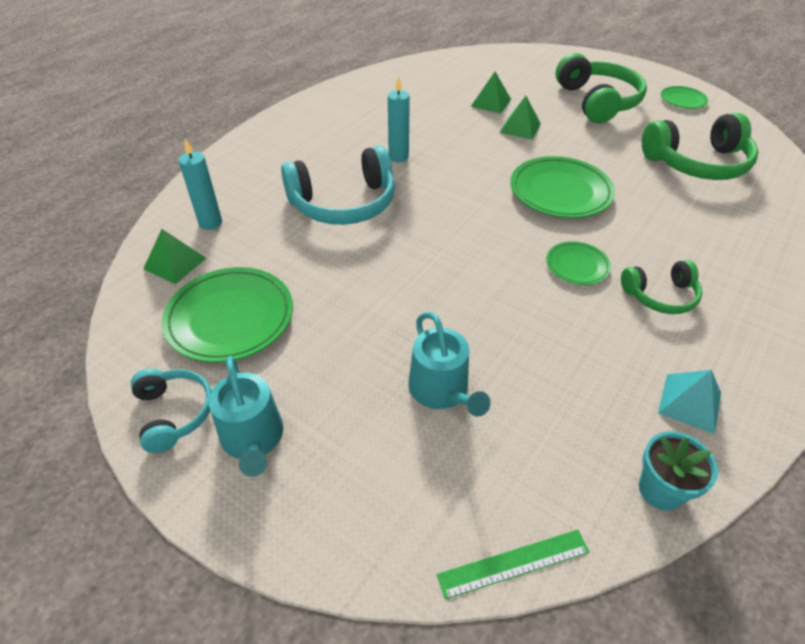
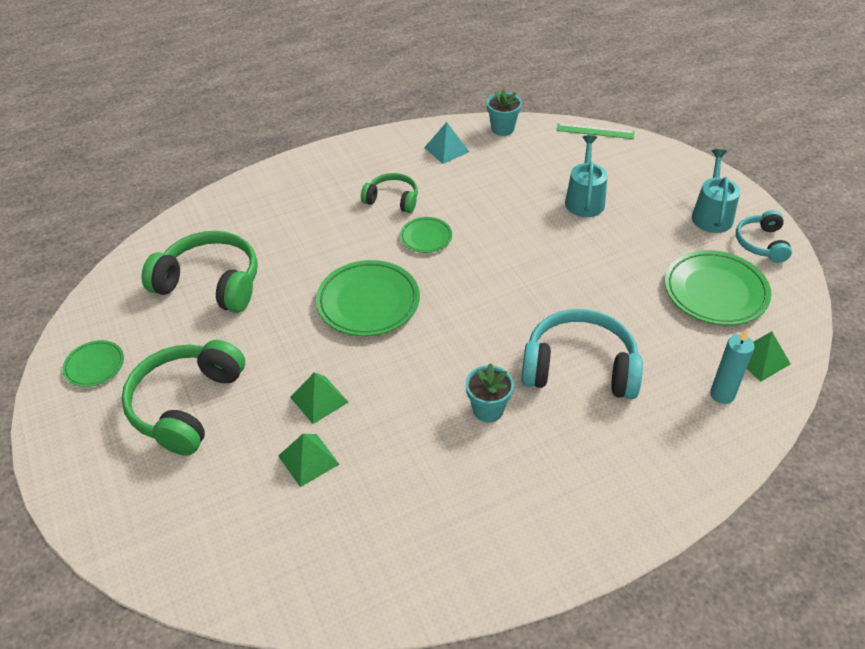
camera: 150 degrees left, 0 degrees up
(398, 157) = (488, 409): turquoise candle -> turquoise flower pot

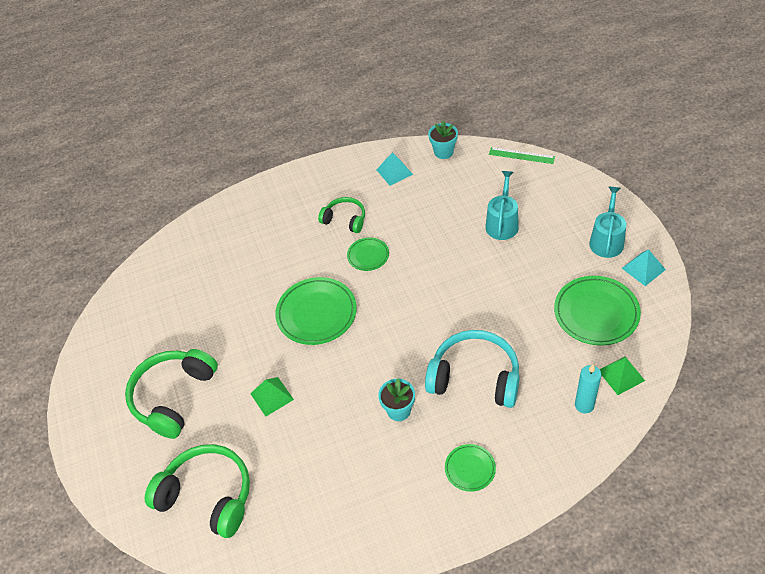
camera: 10 degrees right, 5 degrees up
(94, 366) = (108, 361): green plate -> green plate (470, 469)
(210, 283) = (197, 293): green headphones -> green headphones (208, 495)
(308, 460) = (260, 446): green pyramid -> none
(761, 243) = (643, 269): turquoise headphones -> turquoise pyramid

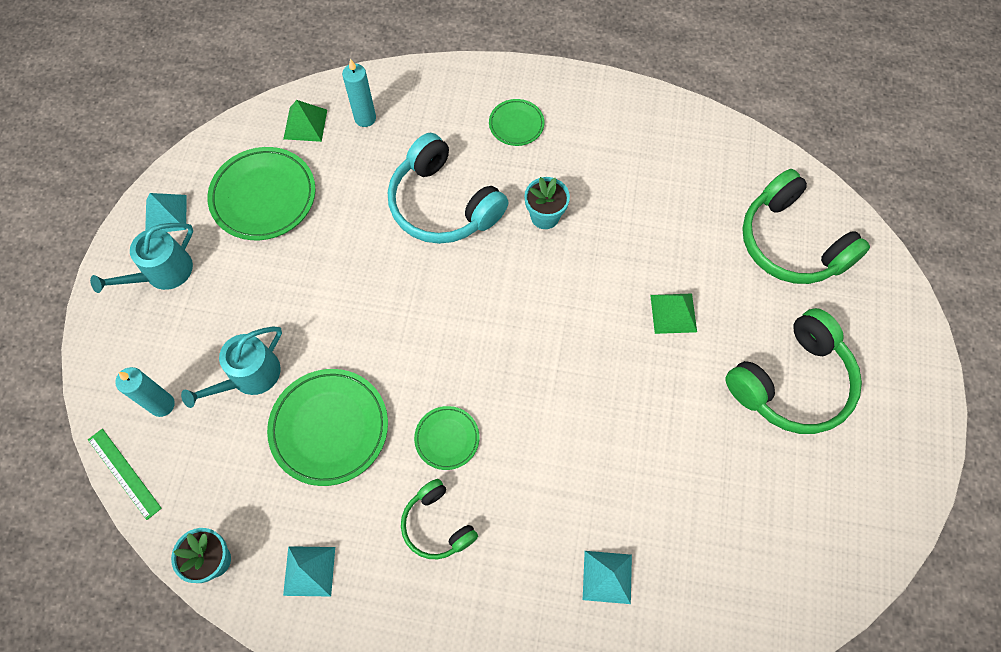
camera: 155 degrees left, 15 degrees up
(241, 246) = (607, 577): none -> turquoise pyramid
(316, 313) = (563, 391): green plate -> green plate (329, 428)
(534, 188) = (162, 405): none -> turquoise candle

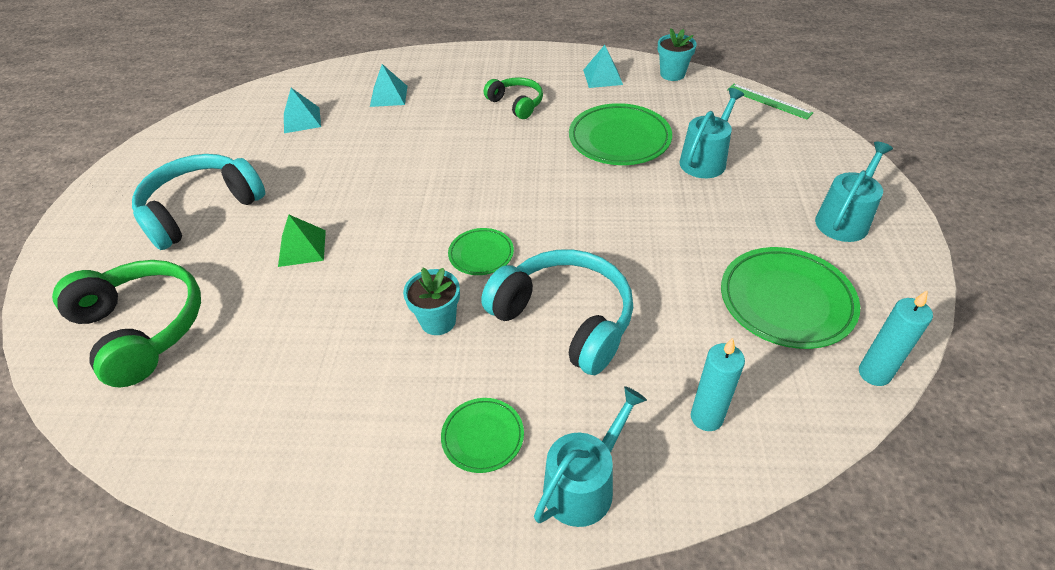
camera: 175 degrees right, 20 degrees down
(162, 405) = (769, 136): turquoise candle -> turquoise candle (874, 373)
(166, 214) = (886, 270): turquoise pyramid -> turquoise pyramid (302, 120)
(305, 124) = (787, 398): green pyramid -> none
(447, 438) = (518, 144): green plate -> green plate (481, 254)
(456, 89) = (584, 484): none -> turquoise watering can
(792, 383) = (201, 210): green headphones -> turquoise headphones

